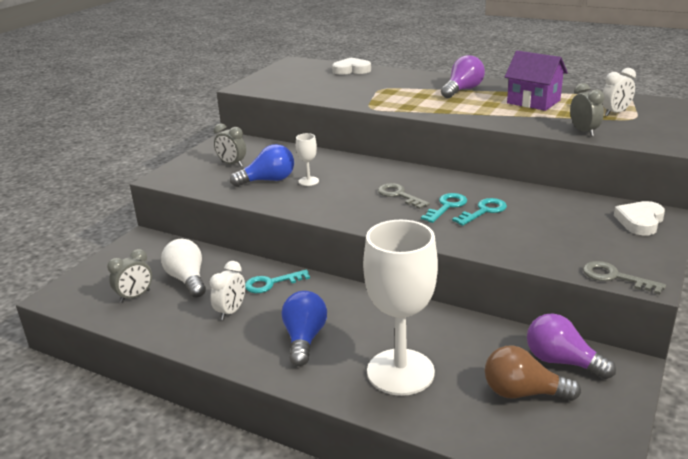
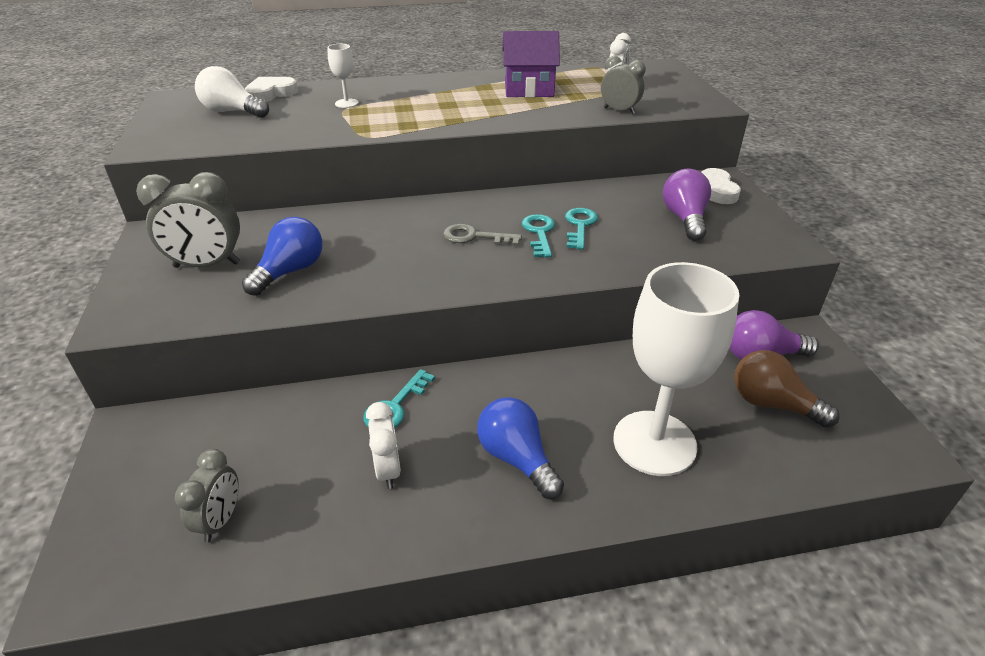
camera: 40 degrees left, 10 degrees up
(187, 280) = (275, 455): white light bulb -> white light bulb (233, 112)
(232, 164) = (207, 265): grey clock -> grey clock, size x1.59
(308, 181) = (346, 255): white goblet -> white goblet (346, 103)
(462, 90) = (440, 92): purple light bulb -> purple light bulb (685, 219)
(523, 393) = (772, 404): brown light bulb -> brown light bulb turned 60 degrees clockwise
(615, 277) = (768, 253): grey key -> none

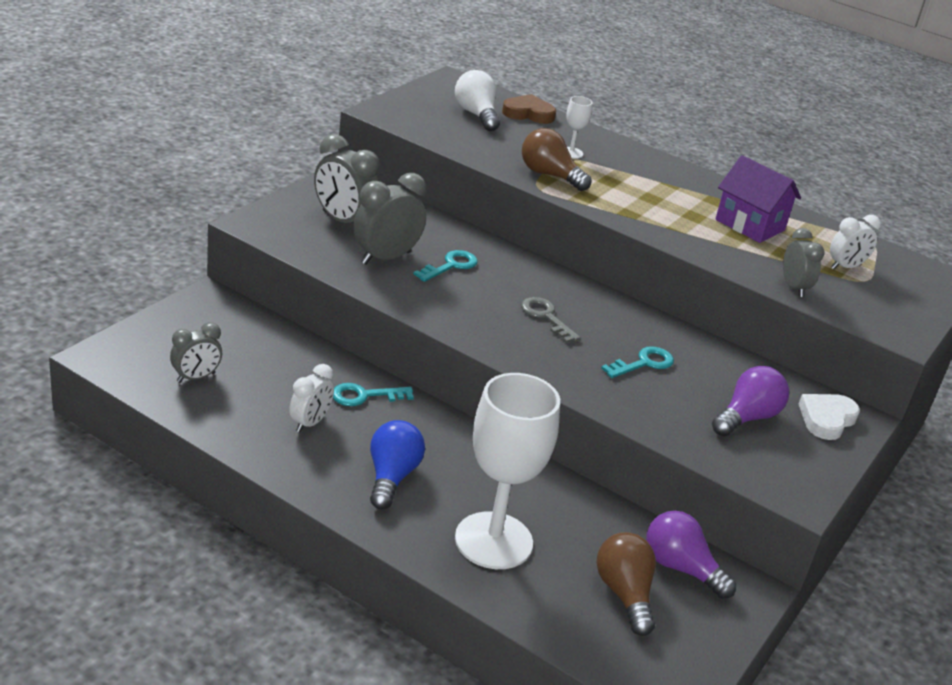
camera: 40 degrees right, 5 degrees down
(271, 93) = (528, 113): white heart -> brown heart
(290, 271) = (386, 258): blue light bulb -> grey clock
(359, 124) = (550, 175): none -> brown light bulb
(539, 233) = (600, 347): turquoise key -> turquoise key (450, 266)

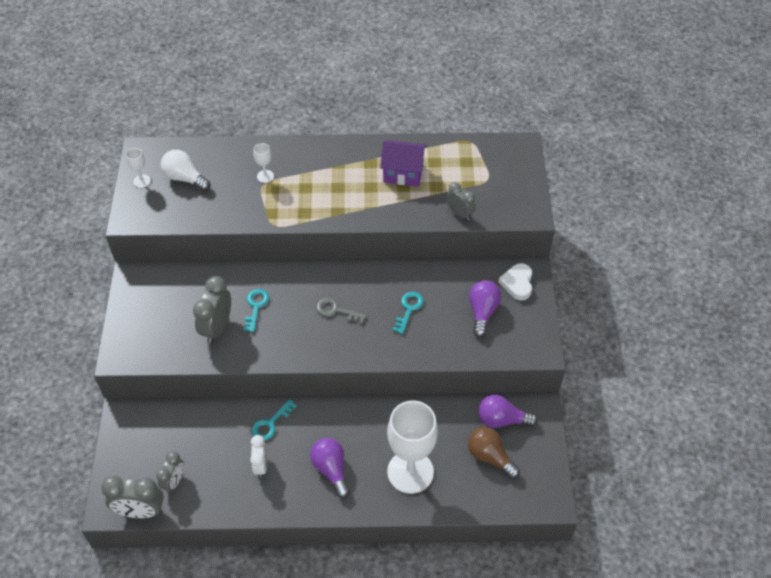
camera: 30 degrees left, 20 degrees up
(343, 221) = (167, 314): grey clock -> grey clock (140, 511)
(391, 477) = (331, 469): blue light bulb -> purple light bulb
(427, 96) = (142, 181): none -> white goblet
(528, 113) = (212, 154): brown heart -> none
(550, 175) = (271, 208): brown light bulb -> none
(845, 267) = (471, 174): white clock -> none

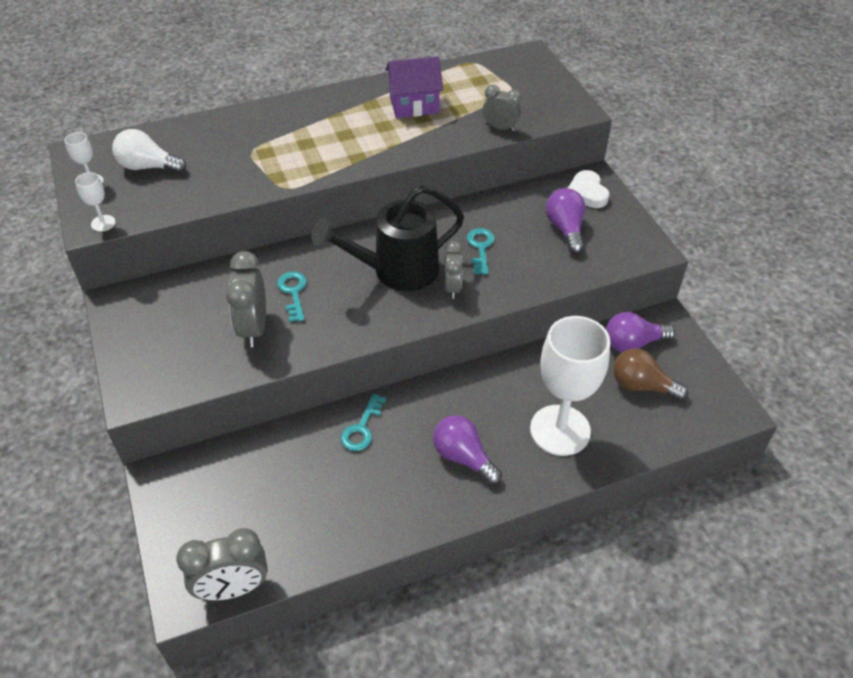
camera: 20 degrees left, 5 degrees down
(174, 481) = (264, 536): grey clock -> grey clock (452, 288)
(261, 465) = (372, 480): white clock -> none
(265, 176) = (251, 143): white goblet -> white goblet (103, 223)
(336, 311) = (396, 271): grey key -> black watering can

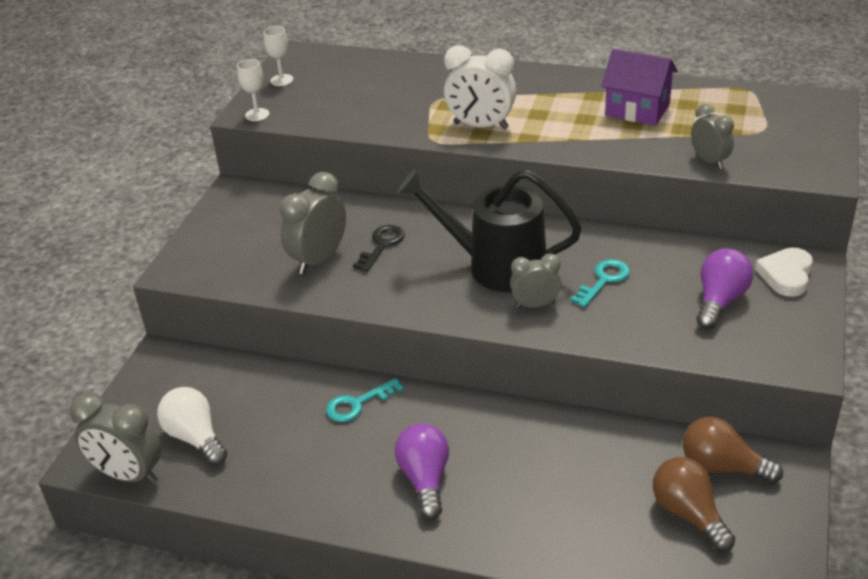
camera: 40 degrees right, 10 degrees down
(148, 167) = (337, 83): white light bulb -> white light bulb (195, 438)
(293, 293) = (381, 245): turquoise key -> black key
(311, 161) = (481, 126): none -> white clock
(452, 288) = (535, 305): grey clock -> grey clock turned 135 degrees counterclockwise
(560, 430) = (549, 508): white goblet -> none
(633, 343) = (722, 467): purple light bulb -> brown light bulb

